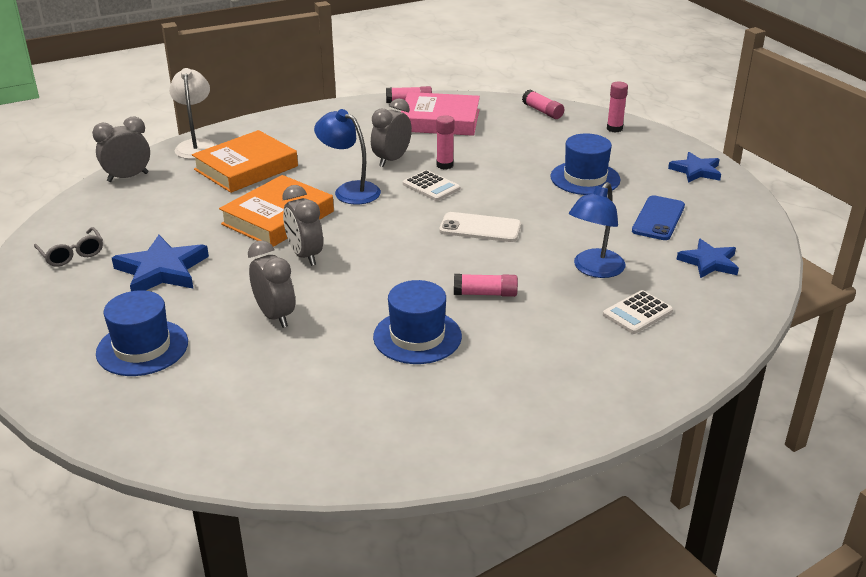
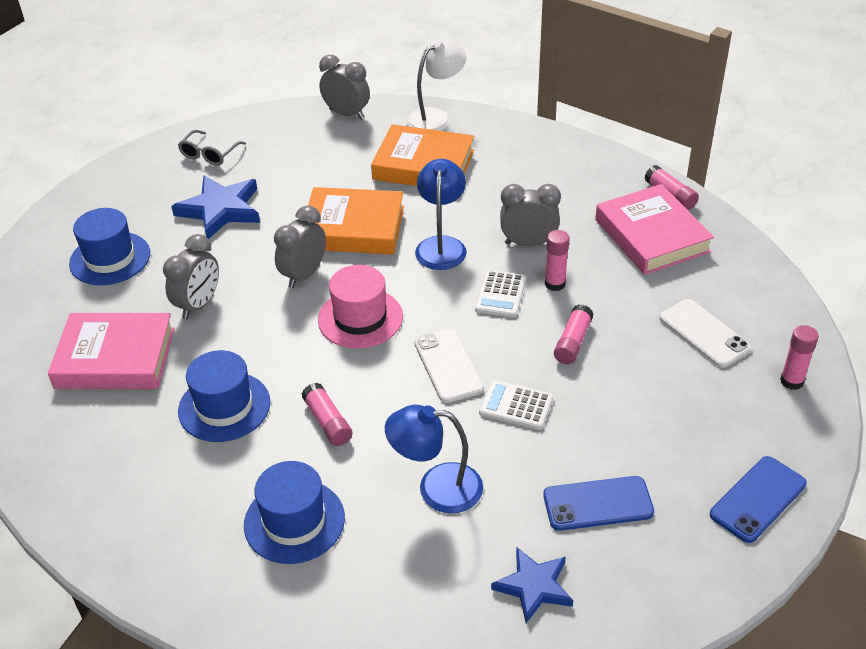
camera: 60 degrees right, 10 degrees up
(289, 379) = (115, 358): none -> pink book
(387, 246) = (360, 318): none -> pink hat
(542, 111) = (766, 302): pink glue stick -> pink glue stick (572, 342)
(548, 137) = (704, 333): none -> white phone
(585, 178) = (634, 403): blue hat -> blue hat (294, 521)
(637, 313) = (376, 556): white calculator -> white calculator (516, 406)
(696, 171) = (757, 499): blue star -> blue phone

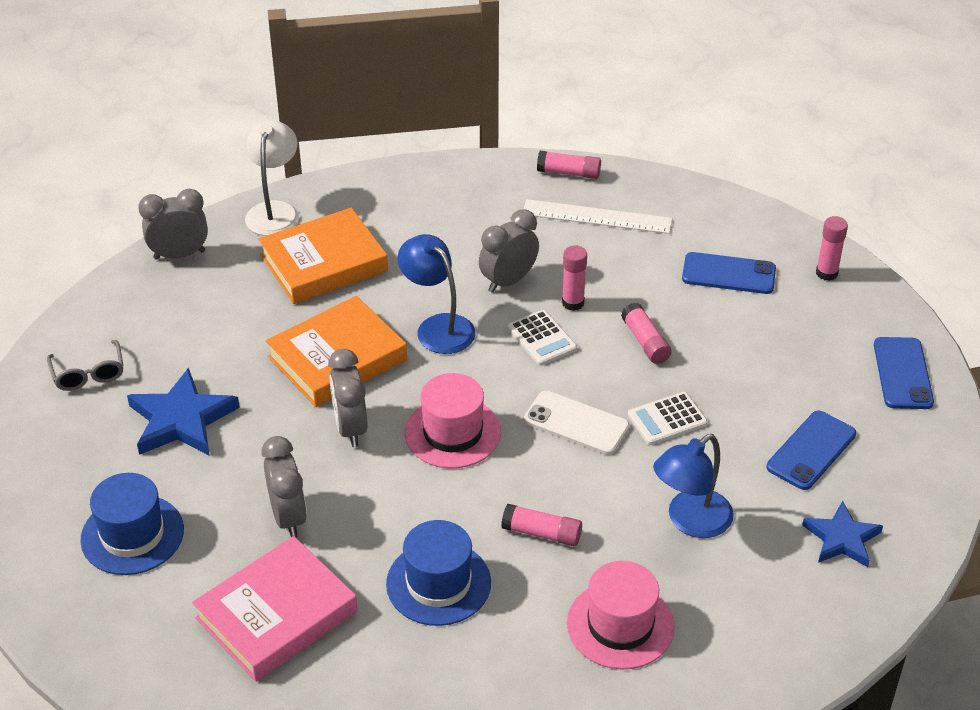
camera: 45 degrees left, 0 degrees up
(294, 521) = (620, 625): blue hat -> pink hat
(652, 236) = (597, 216): pink book -> white ruler
(704, 333) = (728, 274): white phone -> blue phone

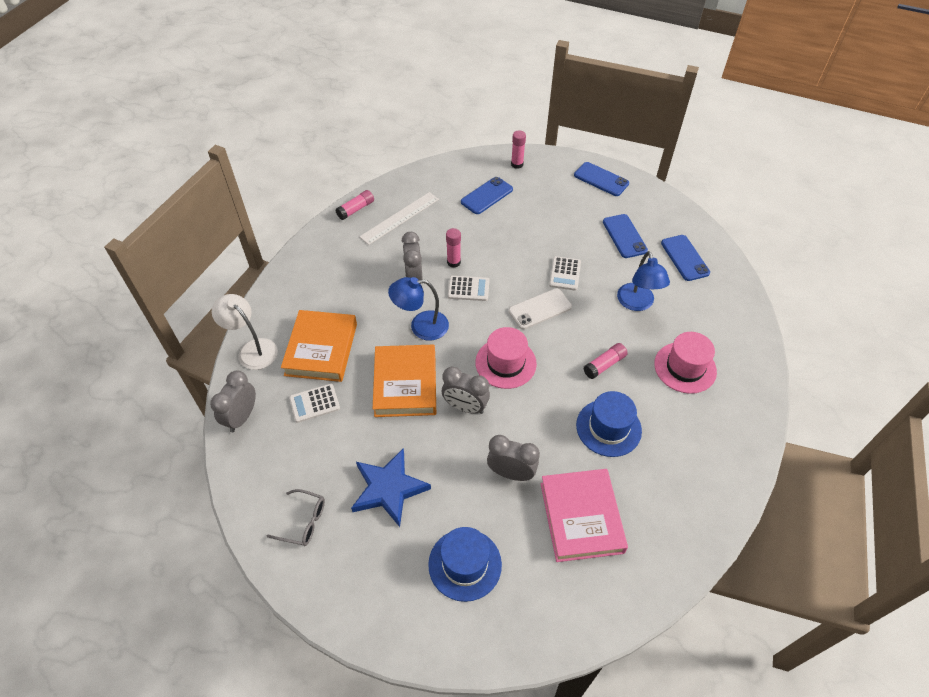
camera: 55 degrees left, 10 degrees up
(245, 299) = (314, 403): none -> white calculator
(645, 342) = (506, 251): pink glue stick -> none
(841, 538) = (684, 258): blue star -> blue phone

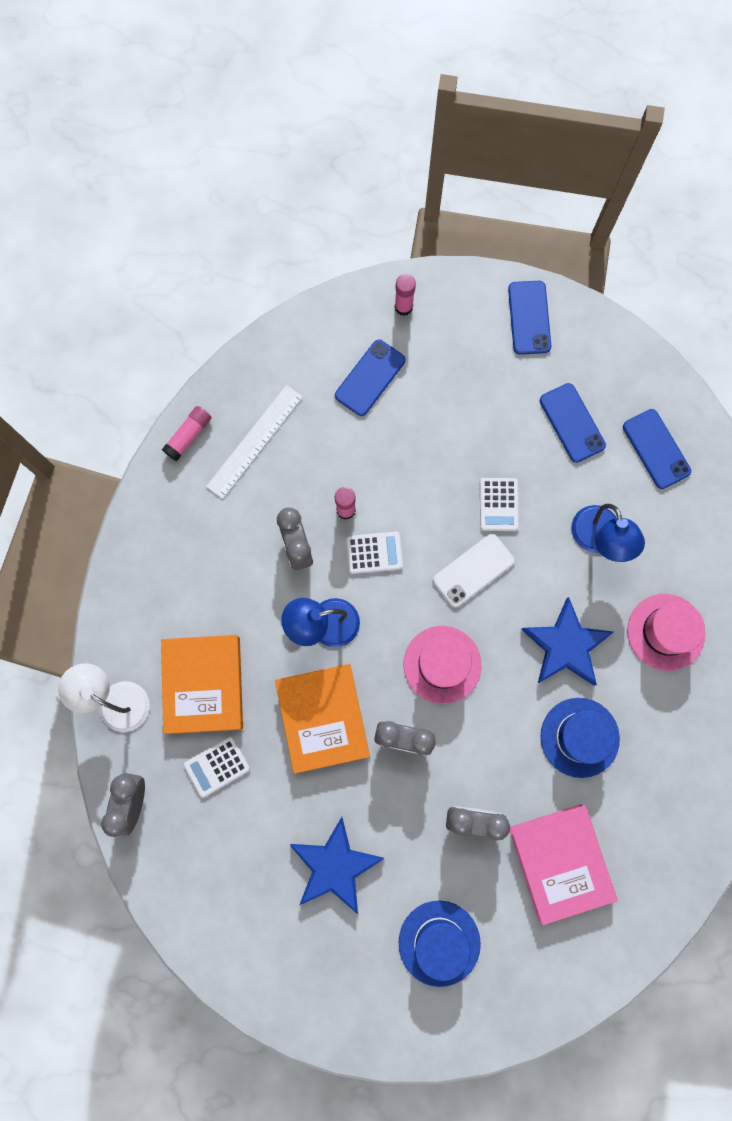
camera: 10 degrees left, 25 degrees up
(303, 522) = (247, 925): grey glasses -> none
(601, 179) = (529, 318): blue phone -> blue phone turned 60 degrees clockwise
(604, 365) = (566, 645): pink glue stick -> blue star

